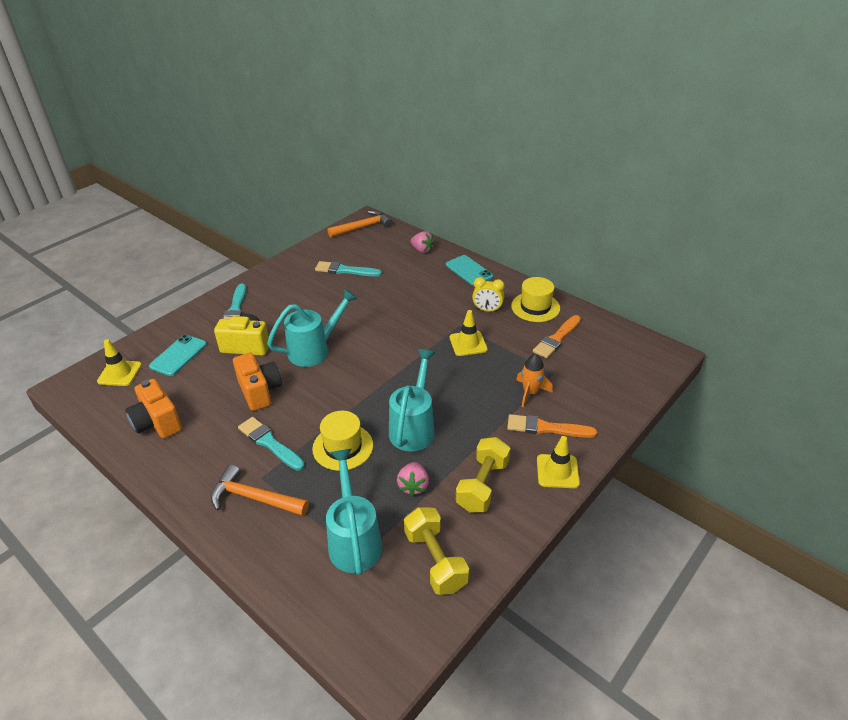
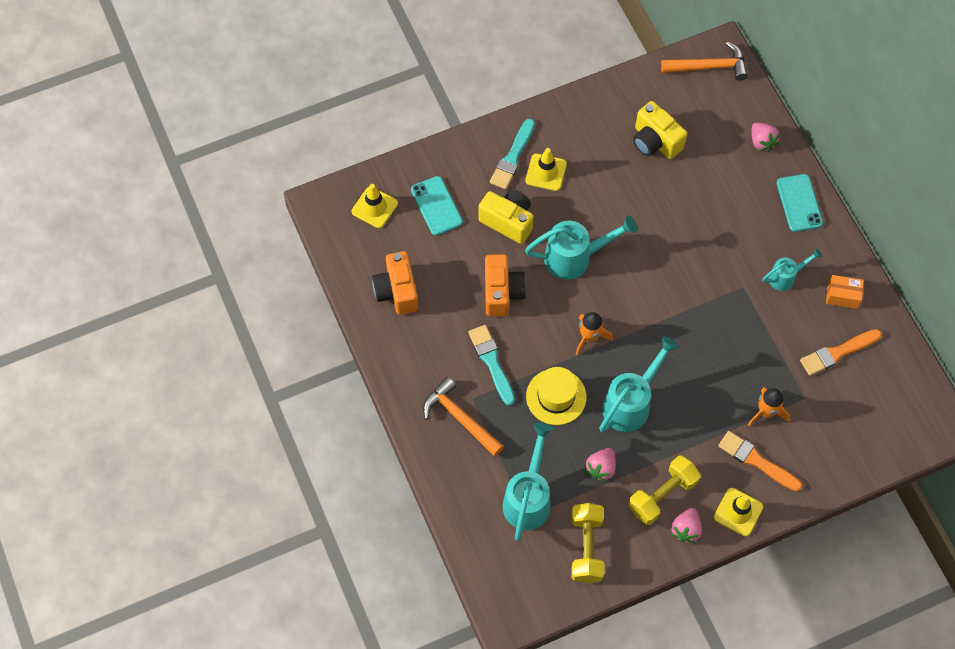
camera: 25 degrees right, 25 degrees up
(178, 355) = (436, 206): turquoise phone -> turquoise phone turned 75 degrees counterclockwise
(345, 270) = (655, 141): turquoise brush -> yellow camera
(352, 395) = (589, 337): none -> orange rocket
(468, 343) = (738, 318): yellow traffic cone -> yellow traffic cone (546, 172)
(487, 310) = (785, 277): yellow clock -> turquoise watering can
(520, 504) = (685, 529): none -> pink strawberry
(535, 307) = (842, 296): yellow hat -> orange box

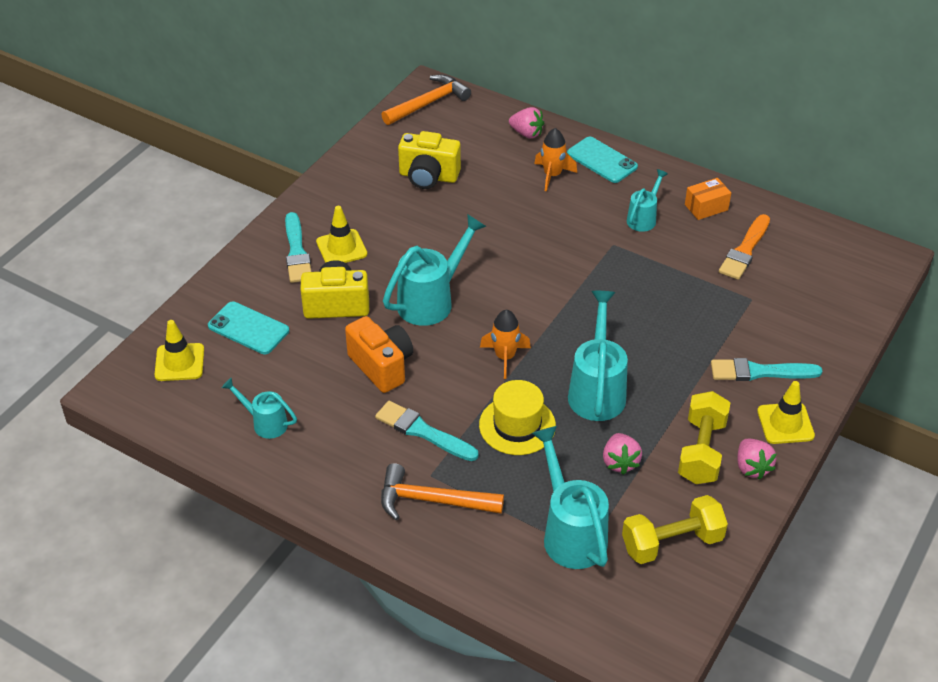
camera: 35 degrees left, 20 degrees down
(397, 291) = (265, 423): orange camera -> turquoise watering can
(586, 547) = (672, 543): yellow dumbbell -> yellow dumbbell turned 75 degrees counterclockwise
(756, 461) = (759, 372): orange brush -> turquoise brush
(766, 412) = (729, 328): orange rocket -> orange rocket (552, 175)

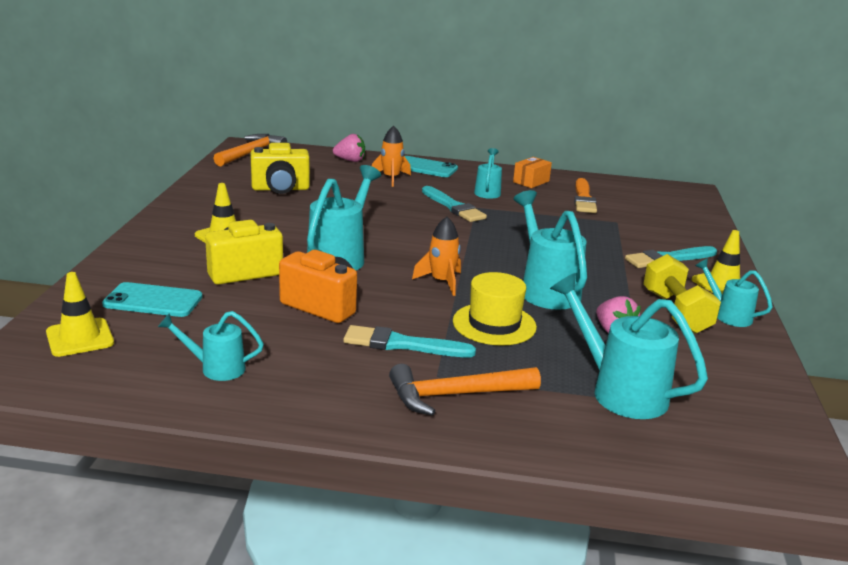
camera: 25 degrees left, 20 degrees down
(297, 252) = (178, 244): turquoise brush -> turquoise brush (453, 207)
(672, 543) = (719, 378): yellow dumbbell -> none
(752, 467) = (728, 315): pink strawberry -> turquoise watering can

